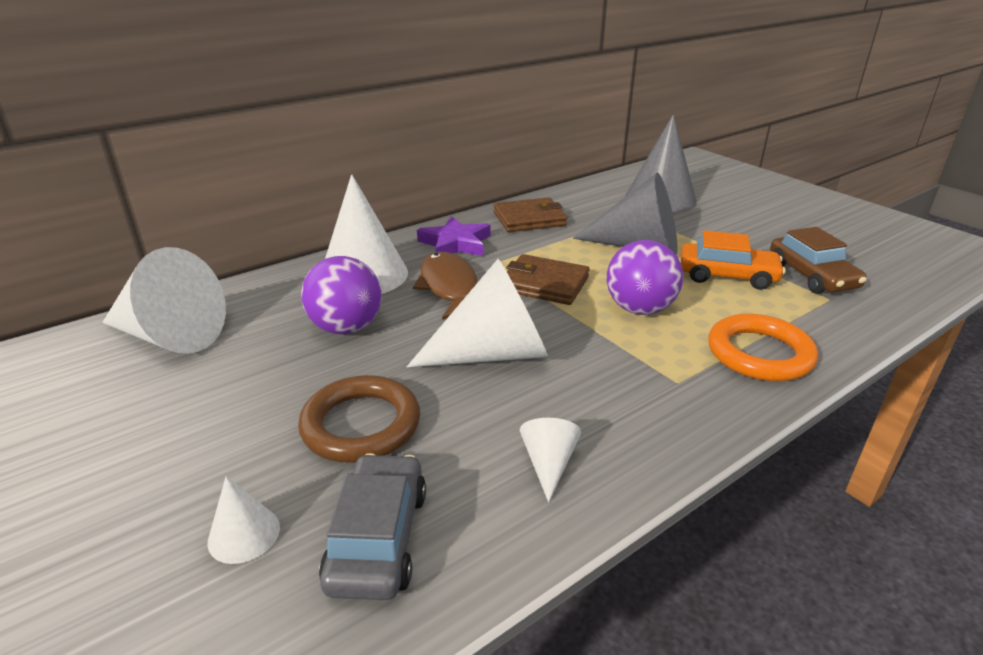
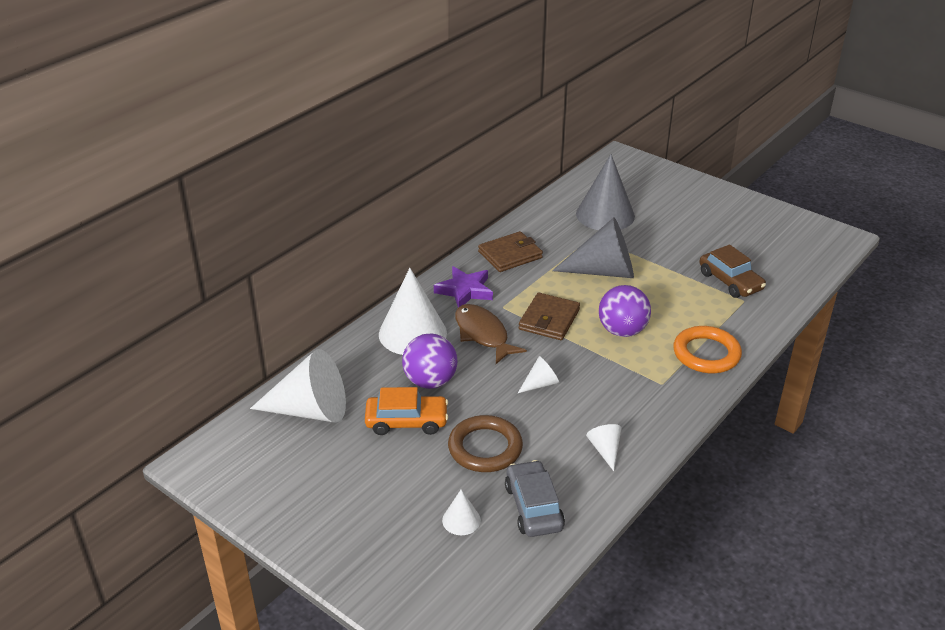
camera: 15 degrees left, 5 degrees up
(493, 354) = (540, 384): white cone -> white cone, size x0.46
(544, 284) = (549, 319): brown wallet -> brown wallet turned 75 degrees counterclockwise
(727, 276) = (673, 290): orange car -> orange car (406, 421)

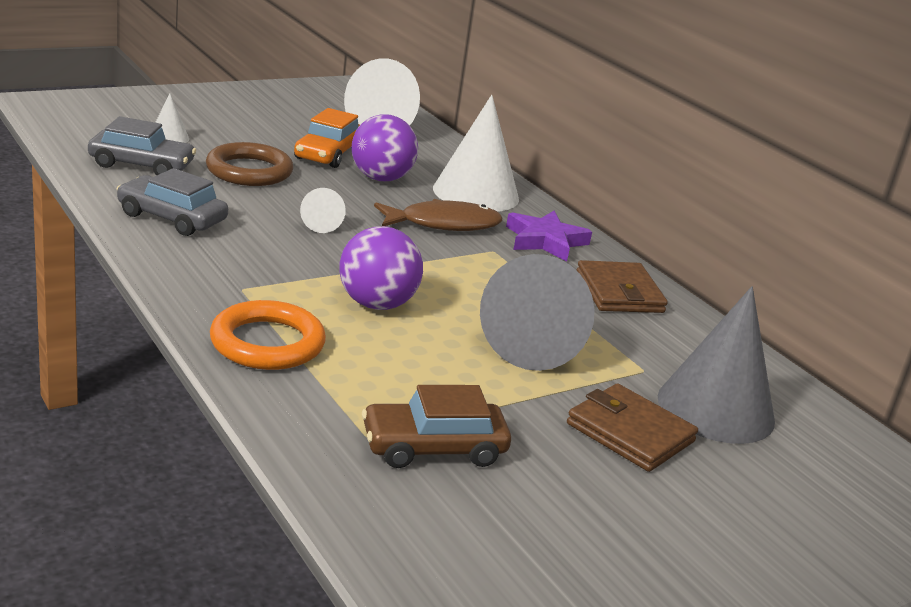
camera: 105 degrees right, 10 degrees down
(549, 319) = (442, 268): brown wallet -> brown wallet (630, 433)
(605, 450) = (172, 218): white cone -> grey car

